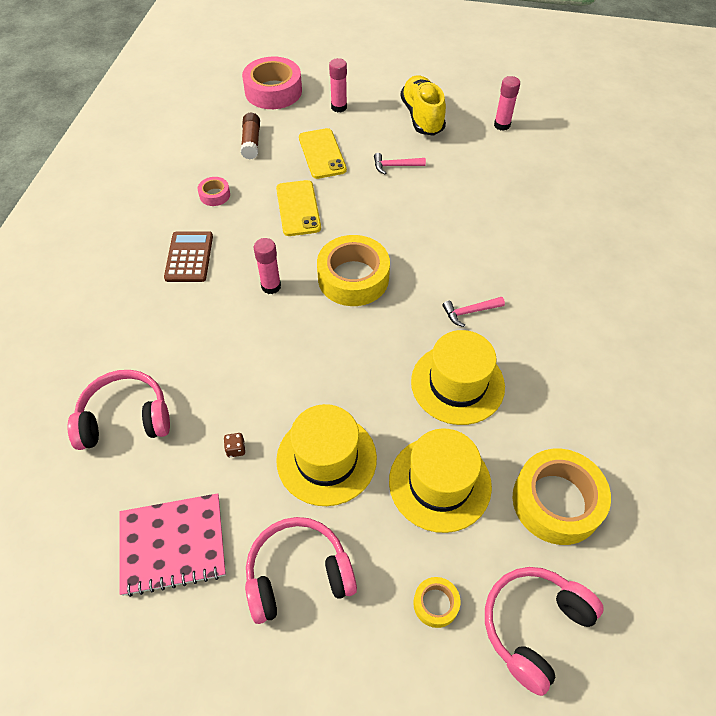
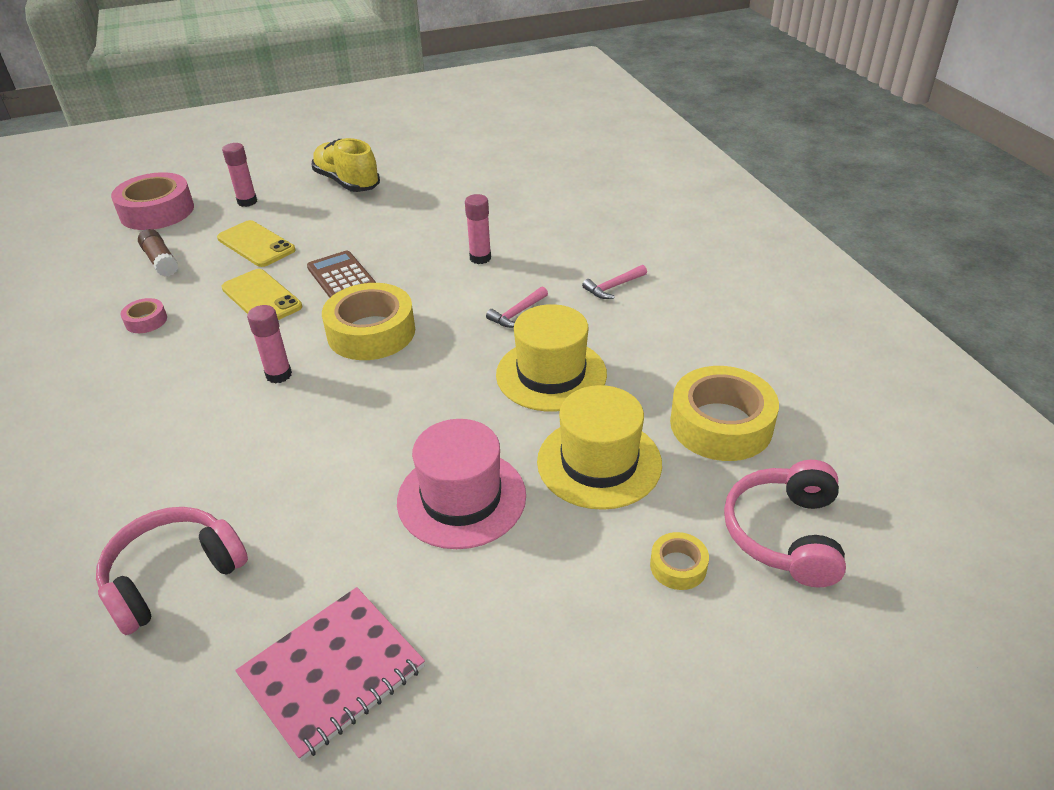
camera: 30 degrees left, 15 degrees down
(189, 257) = (152, 387): brown calculator -> brown calculator (341, 277)
(236, 449) = (345, 539): brown dice -> none
(298, 574) = (511, 619): pink headphones -> none
(326, 459) = (461, 498): yellow hat -> pink hat
(395, 166) = (348, 228): pink hammer -> pink hammer (613, 287)
(502, 125) = (435, 165): pink glue stick -> pink glue stick (480, 258)

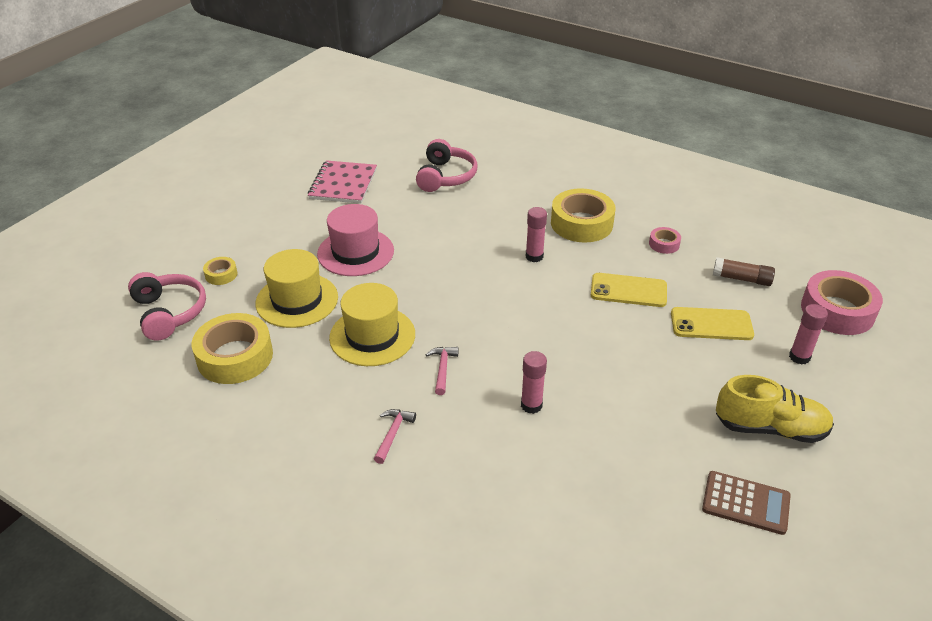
camera: 140 degrees right, 0 degrees up
(341, 277) = (606, 332): brown calculator -> brown calculator (745, 503)
(371, 332) = (521, 305): yellow tape -> yellow tape (581, 223)

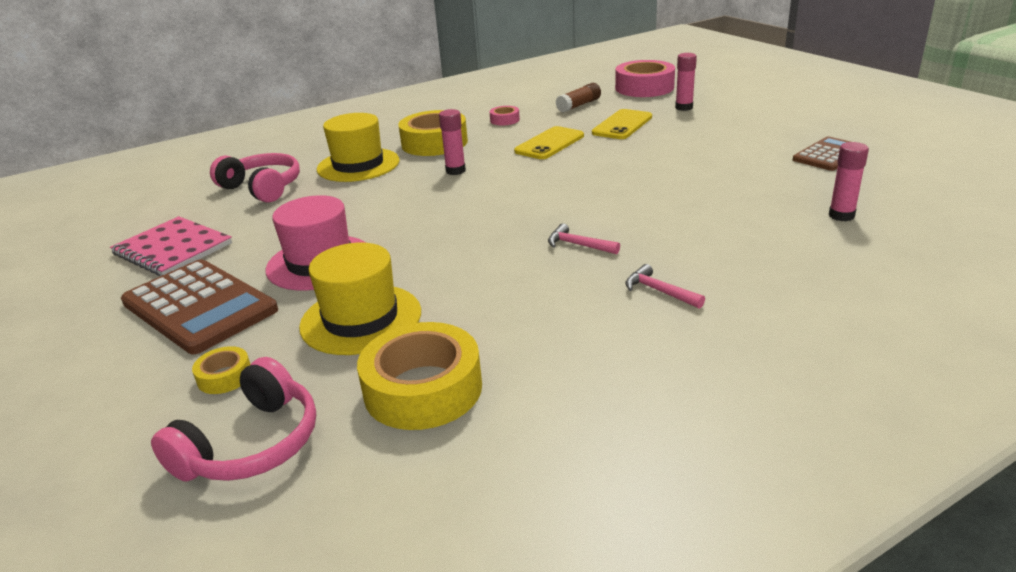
camera: 60 degrees left, 10 degrees down
(169, 313) = (251, 444): pink headphones -> pink headphones turned 120 degrees clockwise
(284, 229) = (199, 306): none -> brown calculator
(372, 336) = (485, 277): yellow hat -> yellow hat (358, 165)
(531, 405) = (666, 211): pink glue stick -> pink glue stick (841, 216)
(770, 428) = (753, 131): yellow shoe -> none

